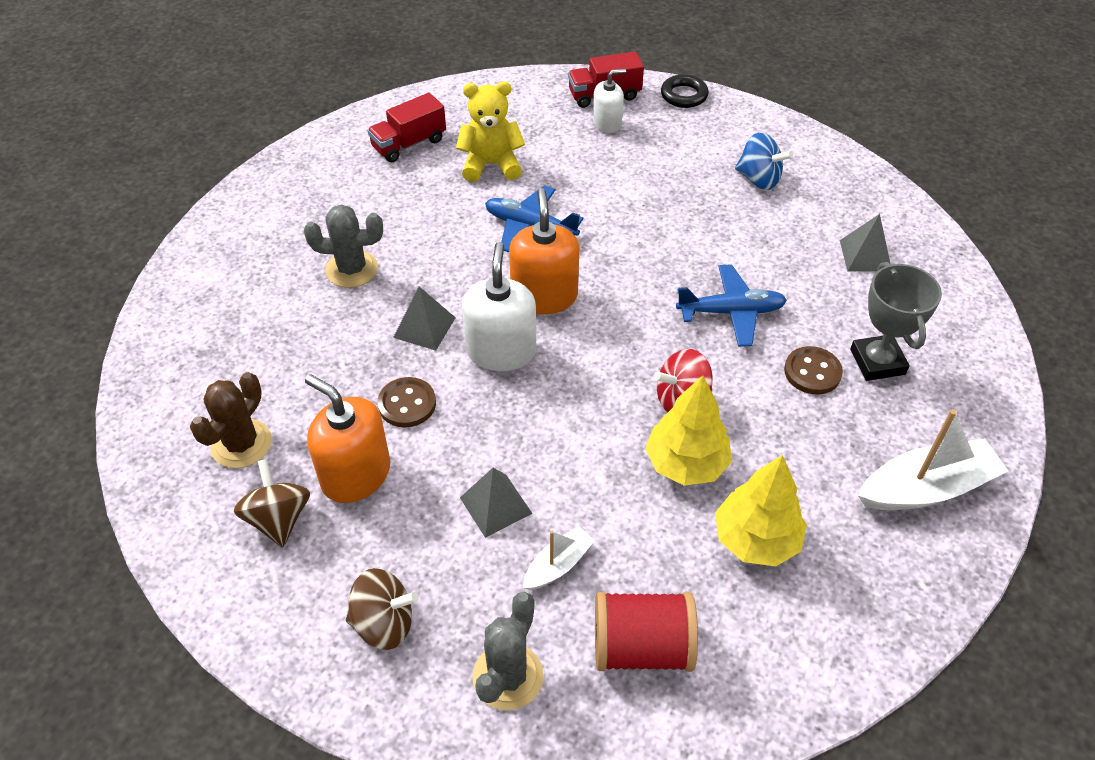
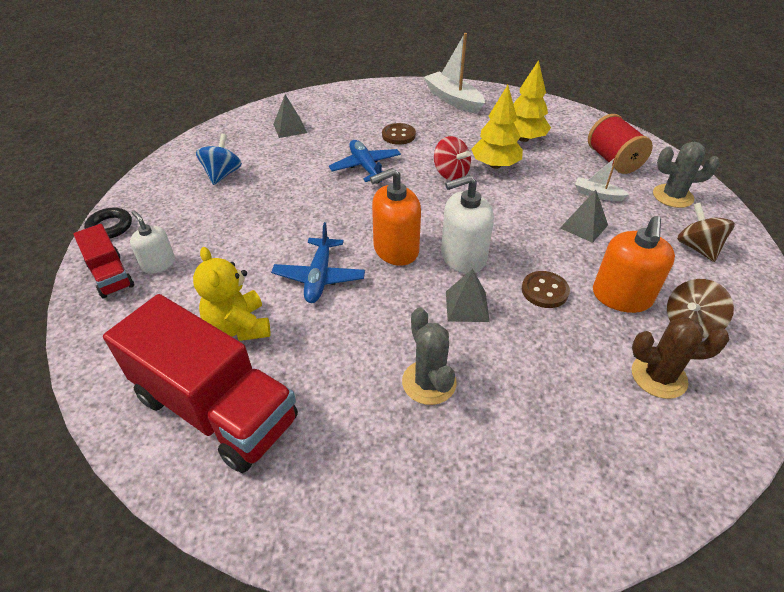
camera: 110 degrees left, 5 degrees down
(409, 144) = (216, 408): red truck -> red truck, size x1.95
(877, 362) = (378, 118): grey trophy -> none

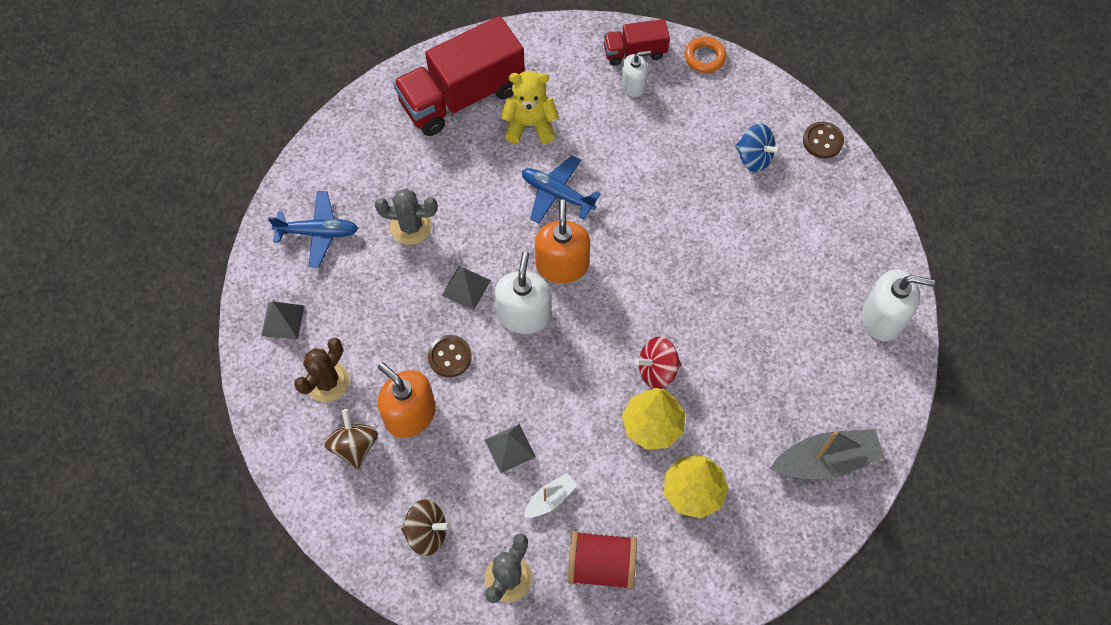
camera: 115 degrees right, 20 degrees up
(110, 227) = (704, 57): black ring -> orange ring
(290, 128) = (827, 244): grey pyramid -> grey pyramid (283, 320)
(335, 99) = (882, 318): none -> white soap dispenser
(365, 167) = (708, 292): blue plane -> blue plane (318, 232)
(398, 135) = (761, 353): brown button -> brown button (822, 141)
(453, 100) = (826, 460): white boat -> grey boat

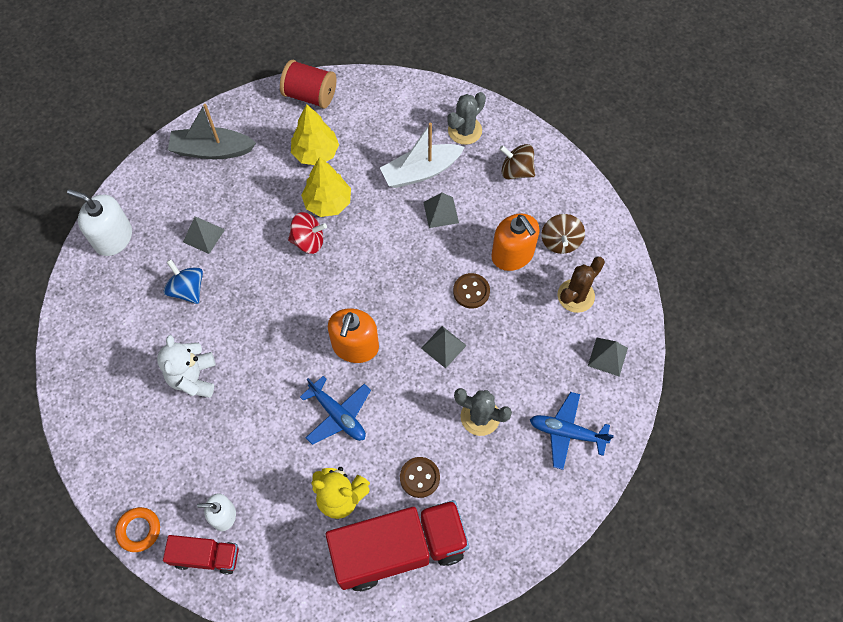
camera: 165 degrees left, 0 degrees up
(524, 315) = (401, 311): white soap dispenser -> none
(550, 499) = (420, 172): white boat -> white boat, size x1.86
(601, 565) = (398, 123): red spool -> red spool (310, 95)
(718, 193) = (193, 378): none -> white teddy bear
(754, 158) = (145, 405): blue spinning top -> blue spinning top (187, 289)
(781, 346) = (204, 235): none -> grey pyramid
(822, 141) = (74, 405): brown button -> brown button (419, 477)

